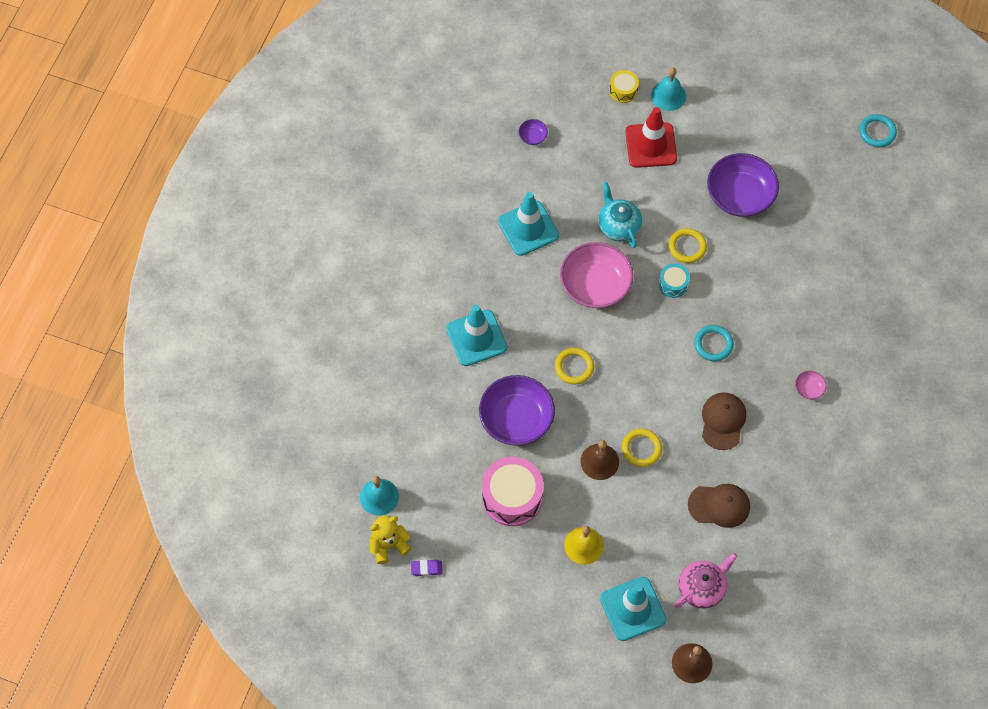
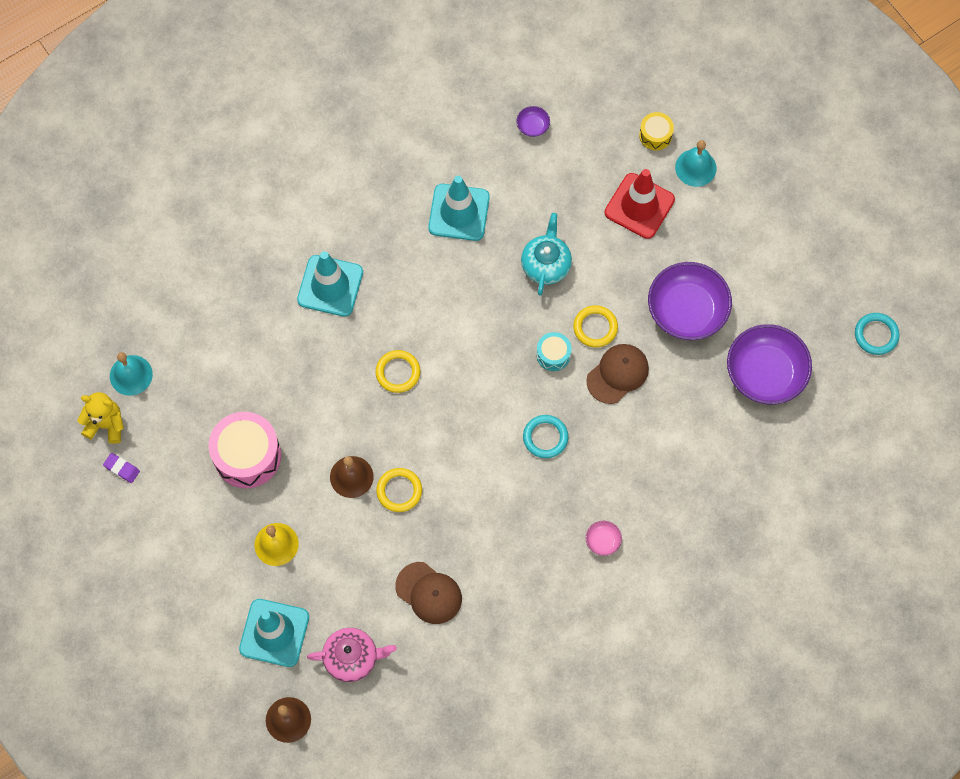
camera: 35 degrees right, 5 degrees up
(516, 419) = (307, 386): purple bowl -> purple bowl (765, 373)
(595, 285) = (479, 307): pink bowl -> none
(723, 421) = (496, 516): brown cap -> brown cap (617, 374)

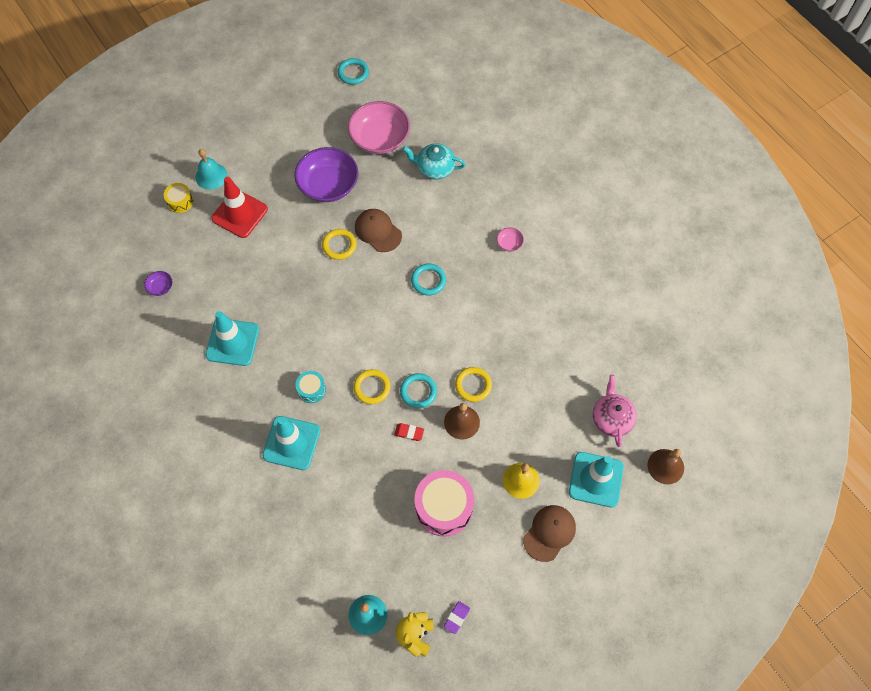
camera: 90 degrees left, 5 degrees down
(339, 416) = (409, 433): none -> red eraser
(392, 426) = (418, 391): none -> turquoise ring
(429, 593) = (556, 363): brown cap -> brown cap (549, 533)
(546, 264) = (284, 279): turquoise teapot -> turquoise teapot (435, 168)
(553, 355) = (360, 274): turquoise drum -> turquoise drum (311, 389)
(765, 373) = (380, 138): purple bowl -> pink bowl

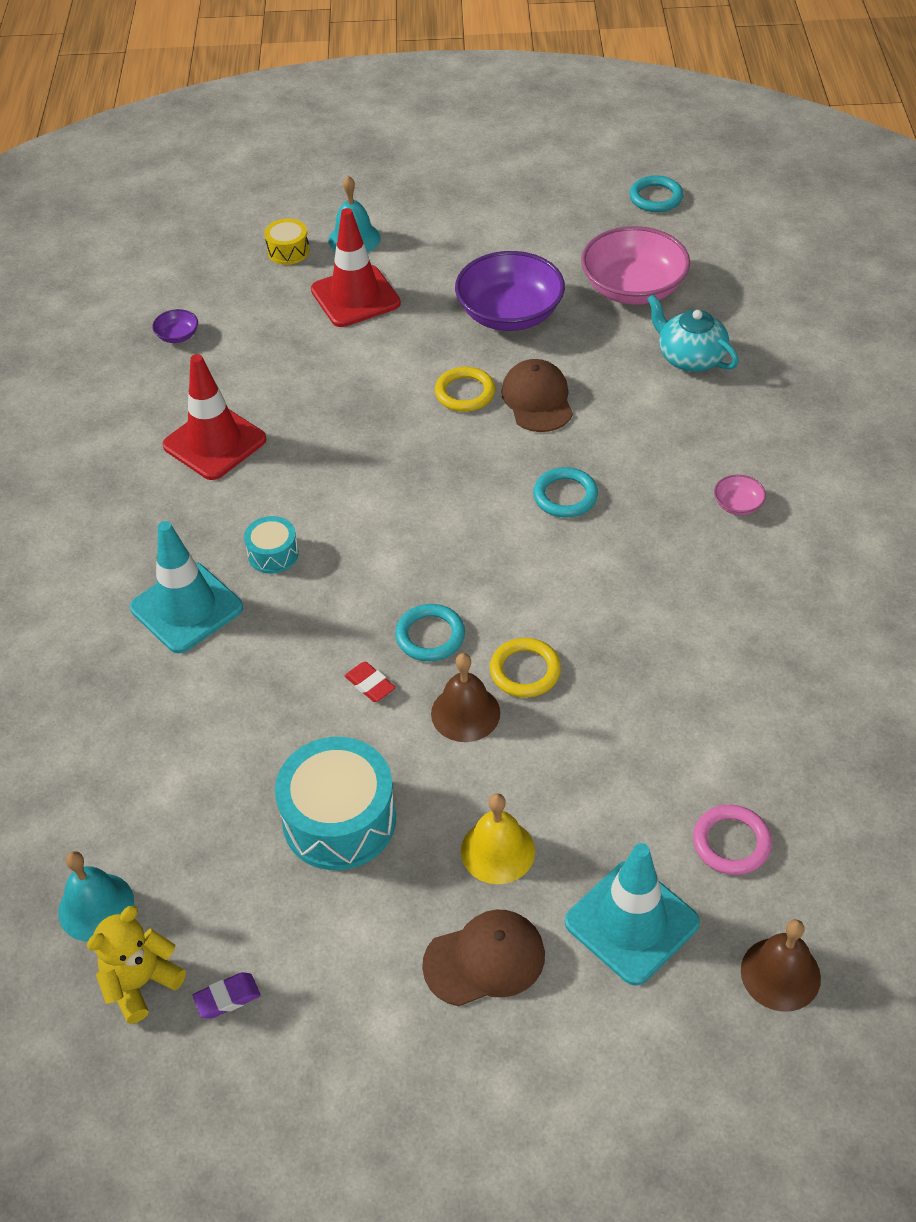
camera: 35 degrees right, 15 degrees down
(232, 342) = (214, 442): turquoise traffic cone -> red traffic cone
(372, 388) = (363, 595): yellow ring -> none
(444, 507) = (339, 820): pink drum -> turquoise drum
(611, 418) = (731, 842): pink teapot -> pink ring

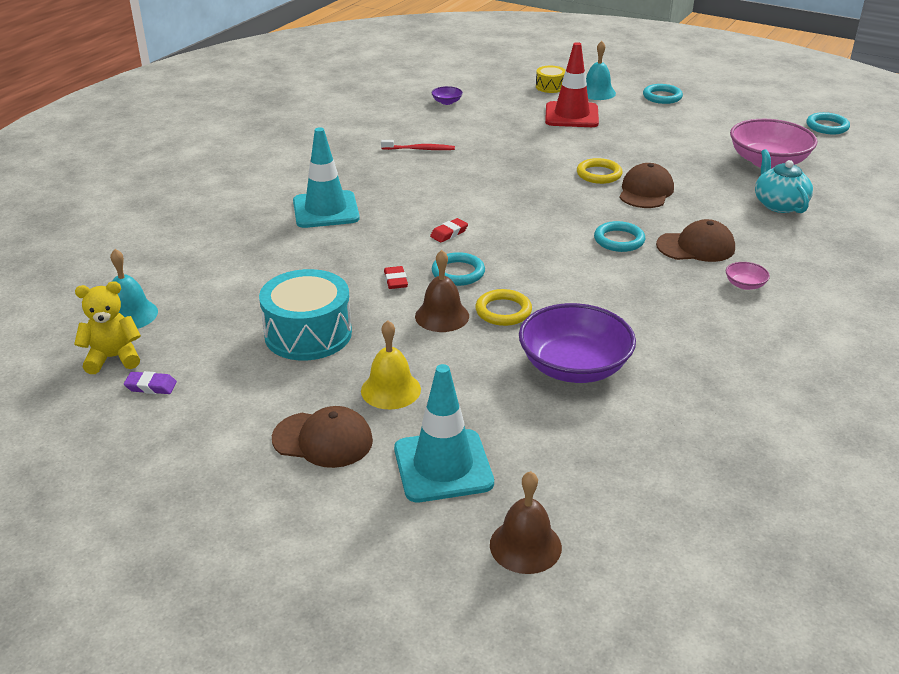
camera: 30 degrees right, 15 degrees down
(214, 442) = (419, 149): red traffic cone -> red toothbrush
(273, 554) = (401, 204): turquoise drum -> none
(369, 576) = (449, 233): none -> red eraser
(438, 216) = (662, 97): none -> turquoise ring
(509, 314) = (666, 149): purple bowl -> purple bowl (574, 366)
(651, 468) = (696, 247): none -> brown cap
(731, 842) = (561, 456): pink ring -> none

